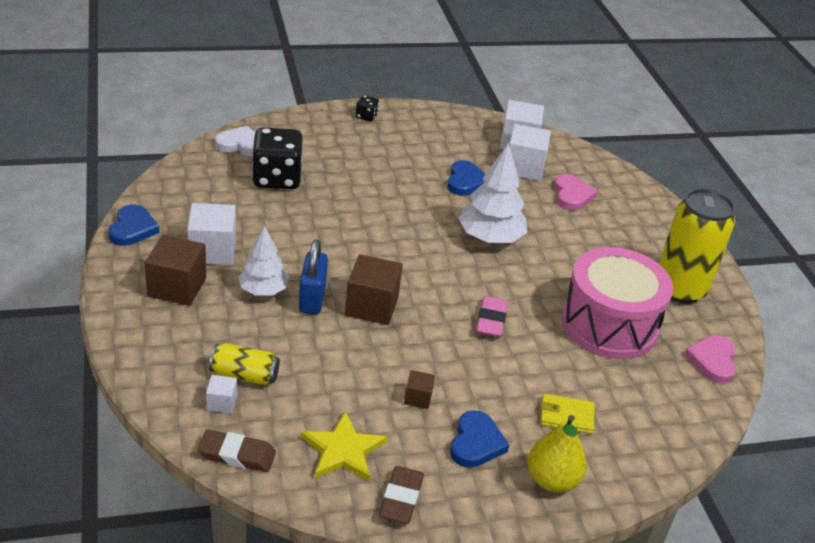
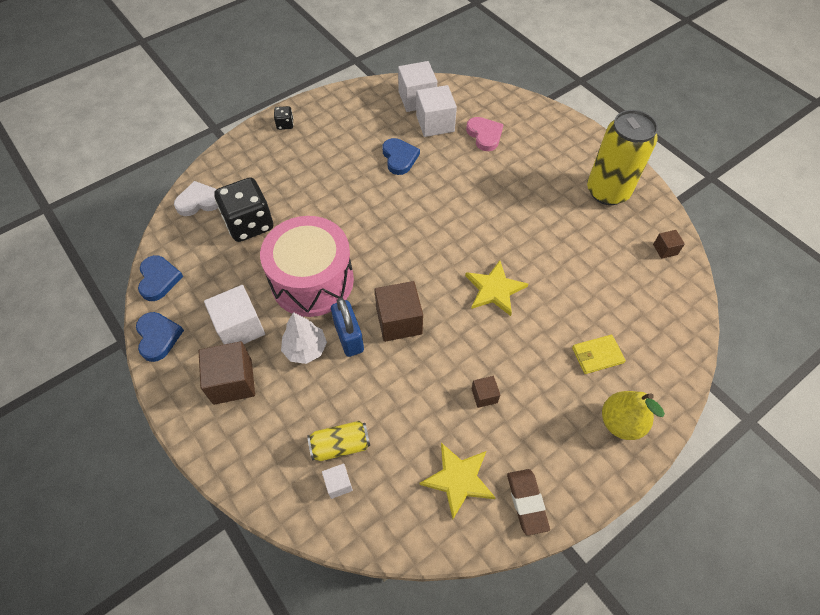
camera: 20 degrees left, 20 degrees up
(237, 455) = (381, 531): brown eraser -> none
(476, 443) = (549, 417): blue heart -> blue heart (159, 279)
(490, 238) = (449, 207): white tree -> none
(491, 320) = (494, 289): pink eraser -> yellow star
(609, 324) = (578, 251): pink drum -> pink drum (312, 281)
(712, 361) = (665, 249): pink heart -> brown cube

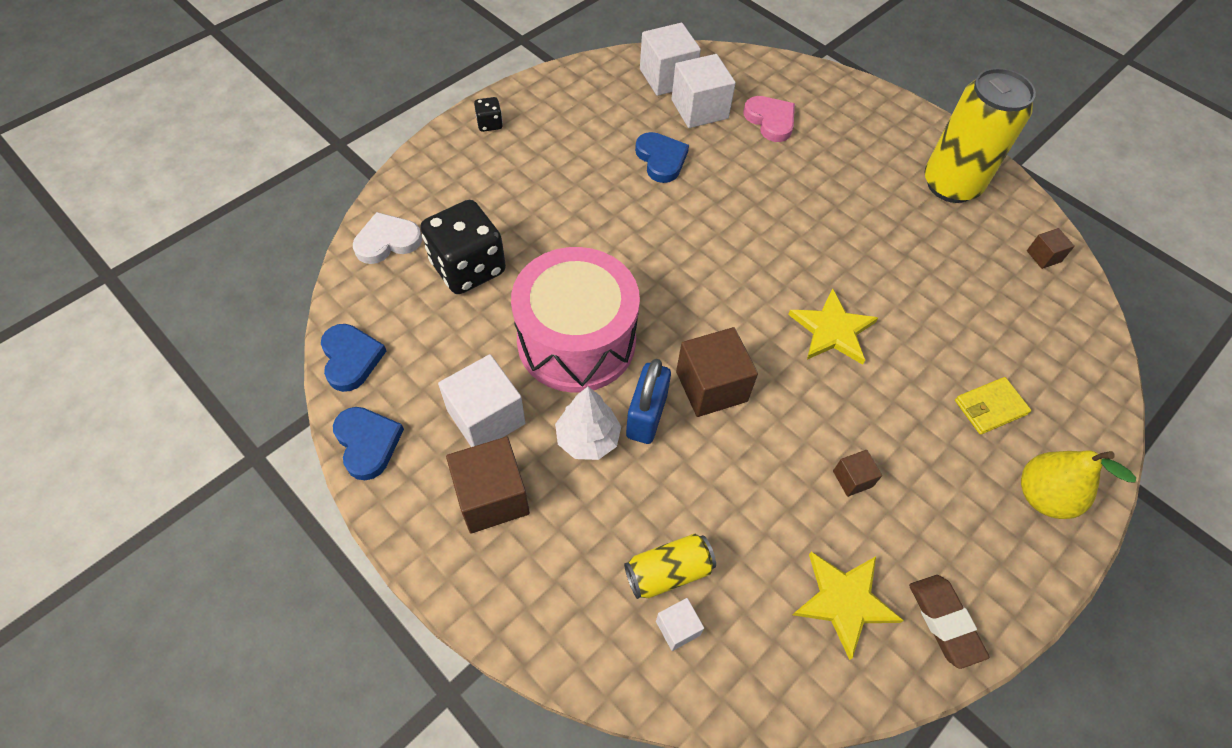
camera: 10 degrees left, 0 degrees up
(349, 337) = (646, 416): blue padlock -> blue padlock turned 45 degrees clockwise

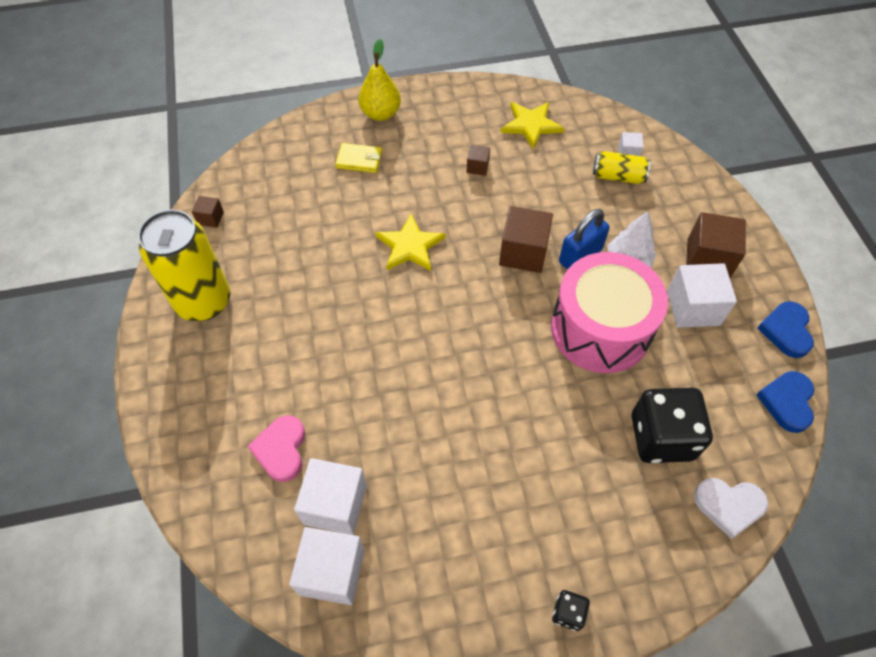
camera: 145 degrees left, 0 degrees up
(661, 159) = (420, 461): blue heart -> none
(944, 622) = (487, 97): brown eraser -> none

